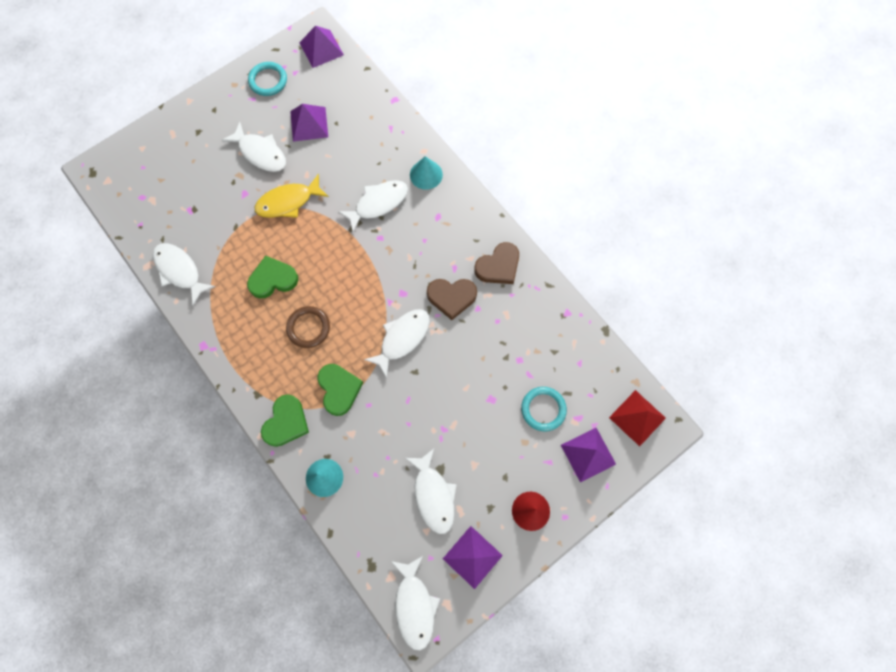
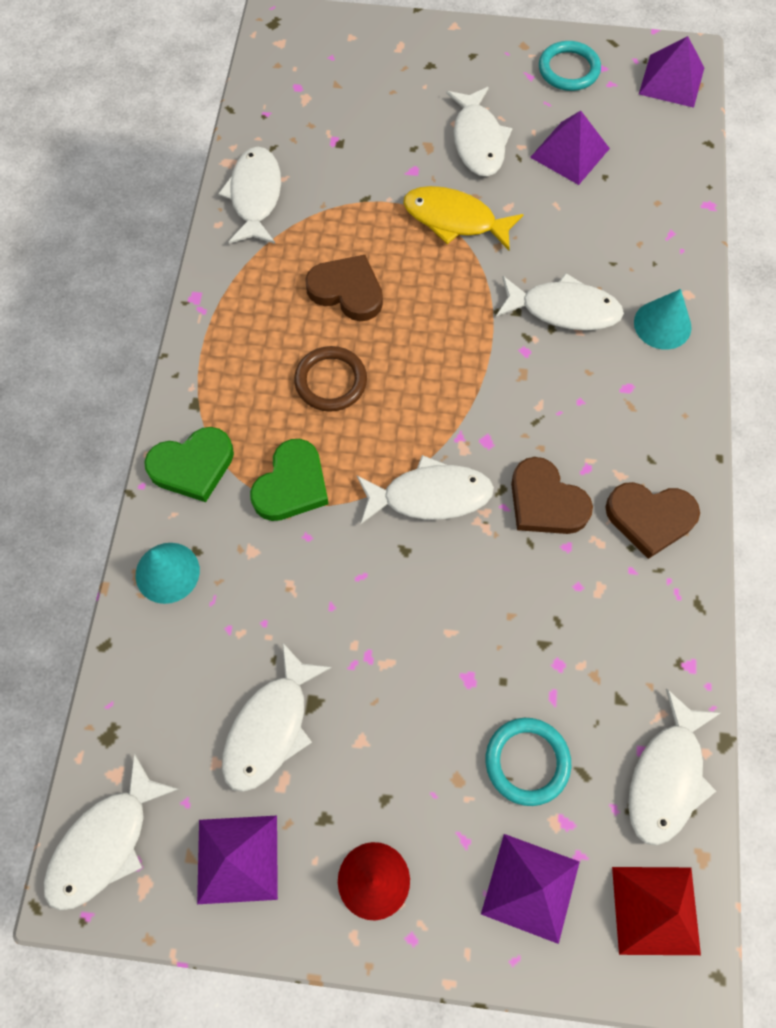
camera: 45 degrees right, 5 degrees down
(273, 279) = (347, 291): green heart -> brown heart
(597, 364) = (666, 776): none -> white fish

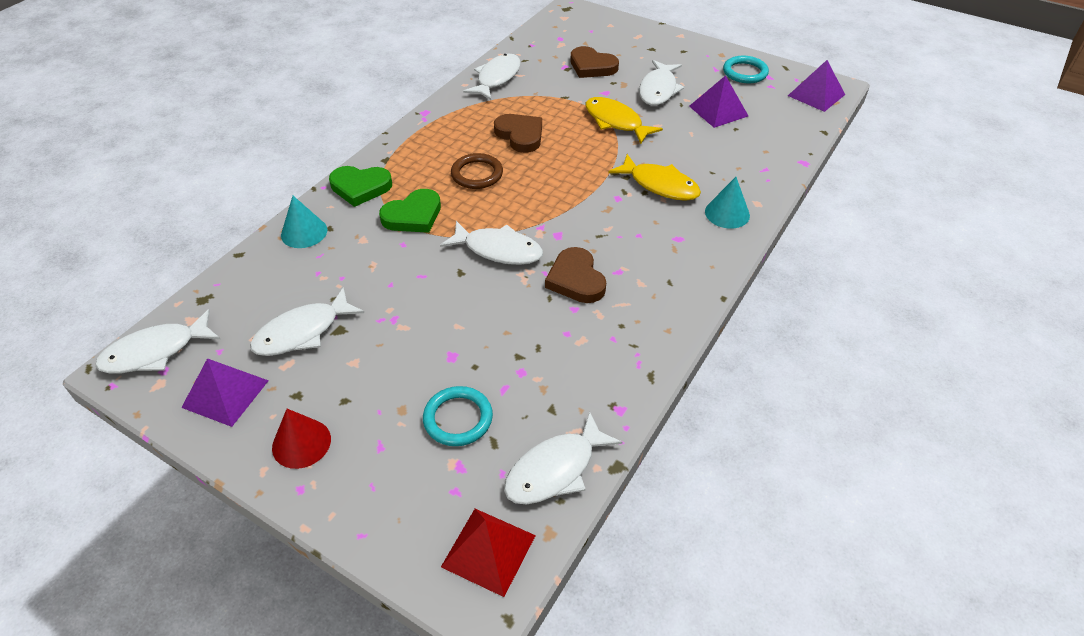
camera: 25 degrees right, 20 degrees down
(530, 887) = (406, 494): purple pyramid -> none
(564, 309) = (660, 185): white fish -> yellow fish
(650, 518) = (646, 314): brown heart -> brown heart (592, 66)

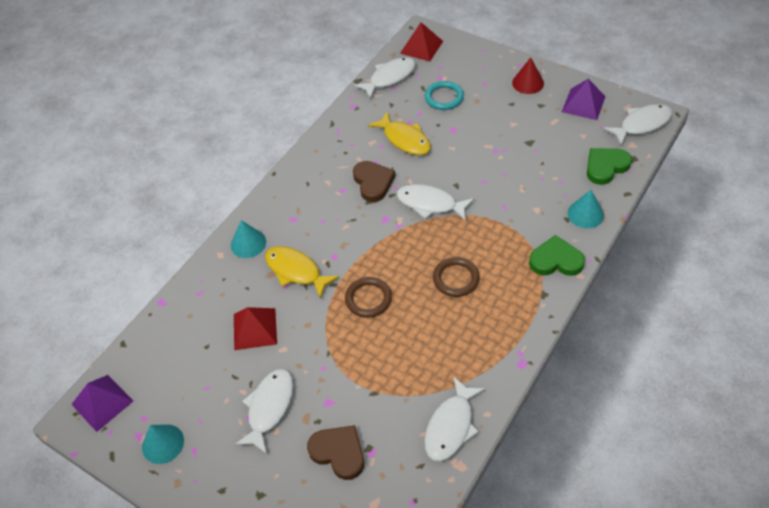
camera: 175 degrees left, 5 degrees up
(302, 332) = (553, 140): white fish -> none
(413, 215) = (502, 232): green heart -> green heart (606, 167)
(520, 135) = (419, 330): brown heart -> none
(574, 160) = (368, 299): none -> brown ring
(616, 122) = (323, 353): yellow fish -> yellow fish (404, 139)
(691, 139) = (255, 328): none -> red pyramid
(718, 111) = (215, 373): purple pyramid -> none
(745, 72) = (163, 443): turquoise ring -> turquoise cone

